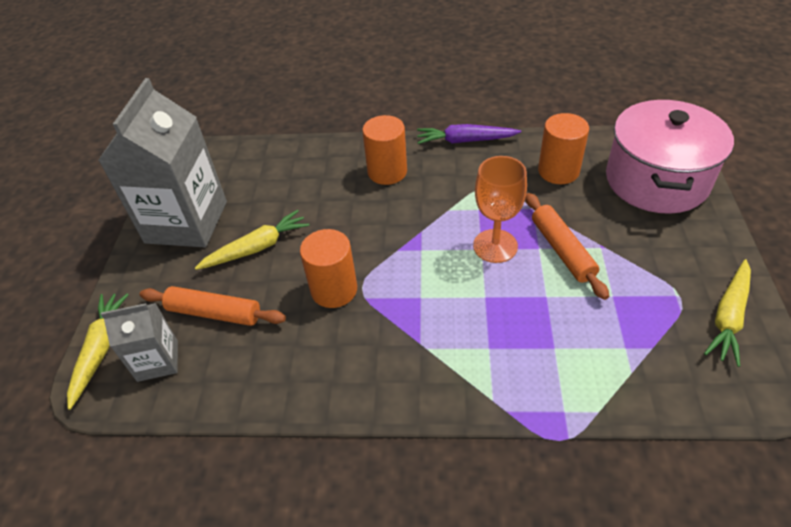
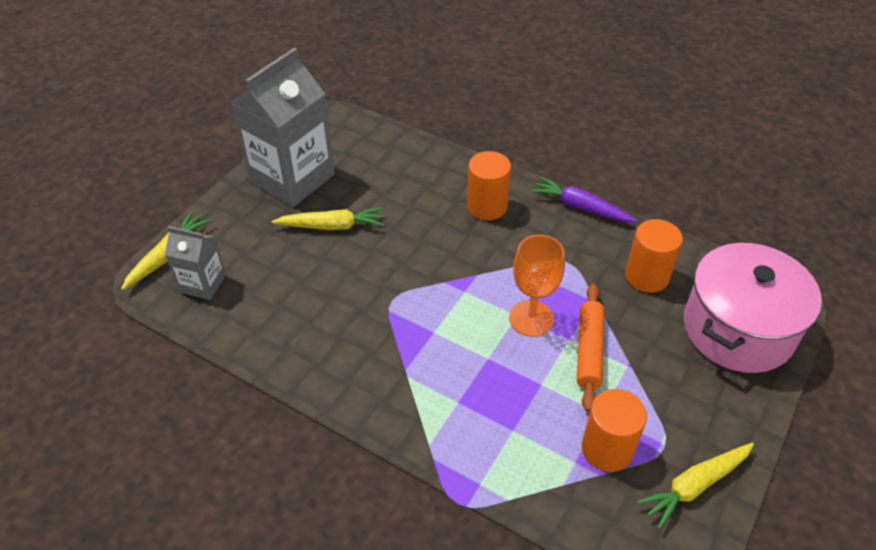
camera: 25 degrees right, 0 degrees up
(214, 313) = (265, 266): orange rolling pin -> none
(334, 290) = (368, 291): orange cylinder -> orange cylinder (607, 449)

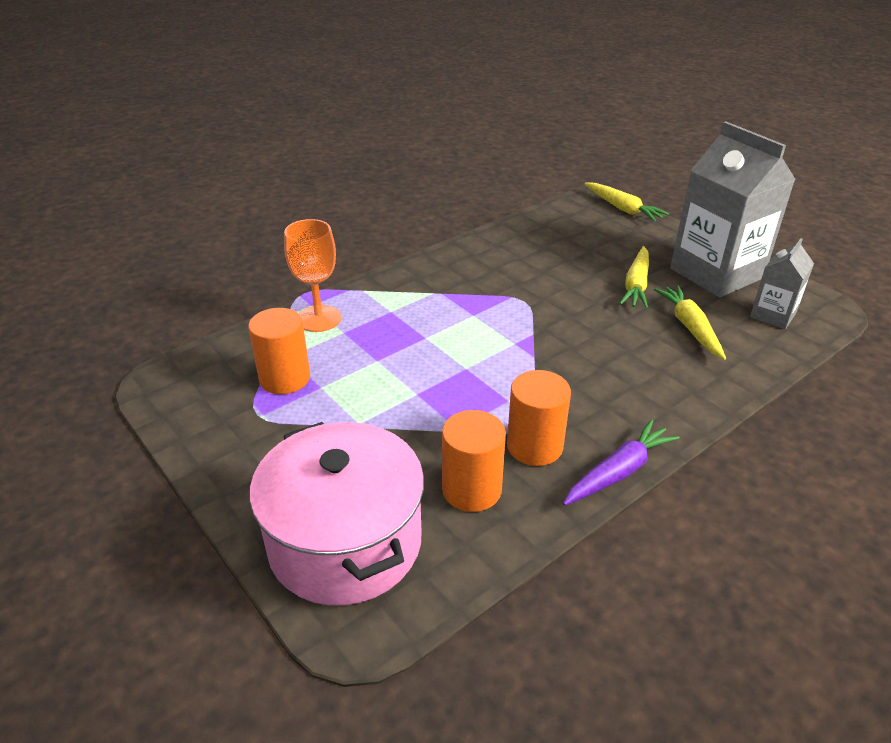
camera: 110 degrees right, 10 degrees down
(203, 283) = (584, 219): grey carton -> grey carton (773, 315)
(487, 206) = (641, 390): orange cylinder -> orange cylinder (534, 446)
(531, 318) = (457, 376): orange goblet -> orange goblet (319, 319)
(589, 351) = (393, 402): orange rolling pin -> none
(694, 486) = (207, 419): yellow carrot -> yellow carrot (690, 327)

